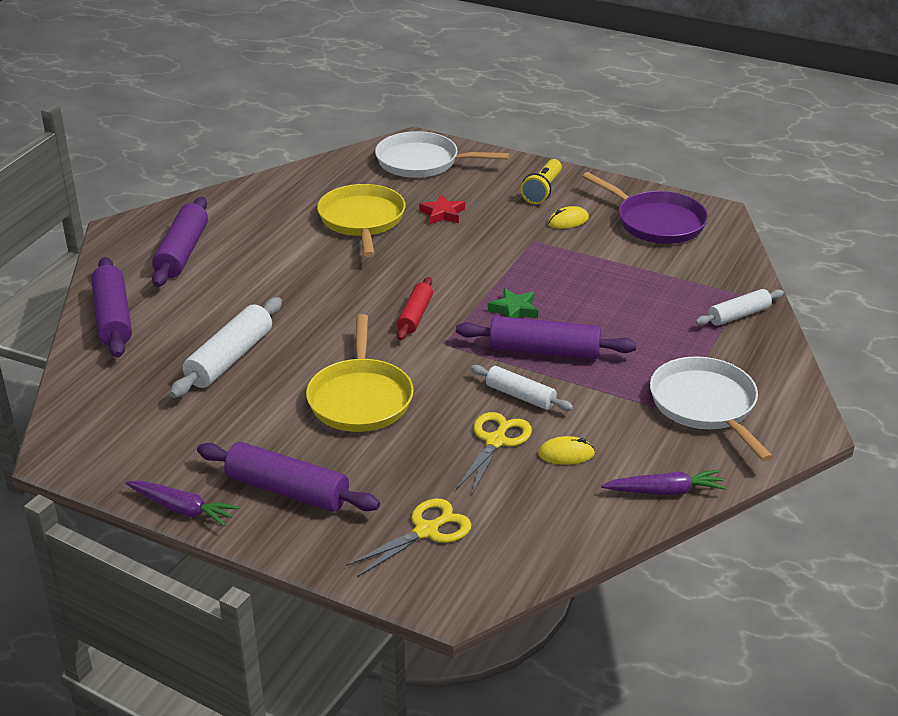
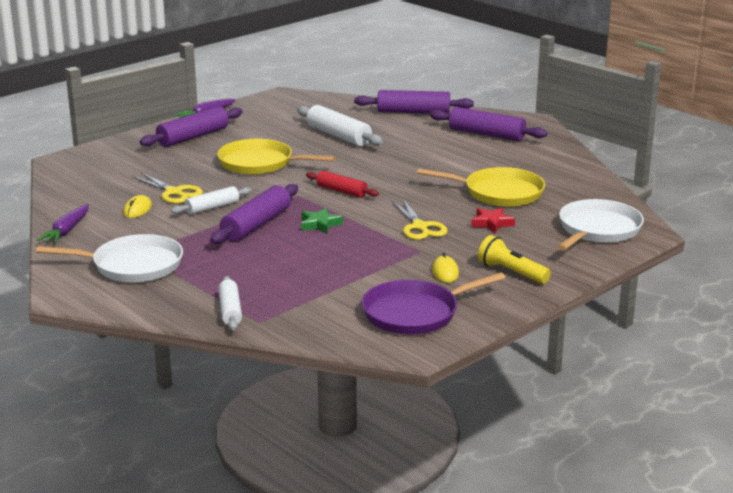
camera: 110 degrees right, 10 degrees down
(426, 531) = (118, 163): yellow scissors -> yellow scissors (420, 227)

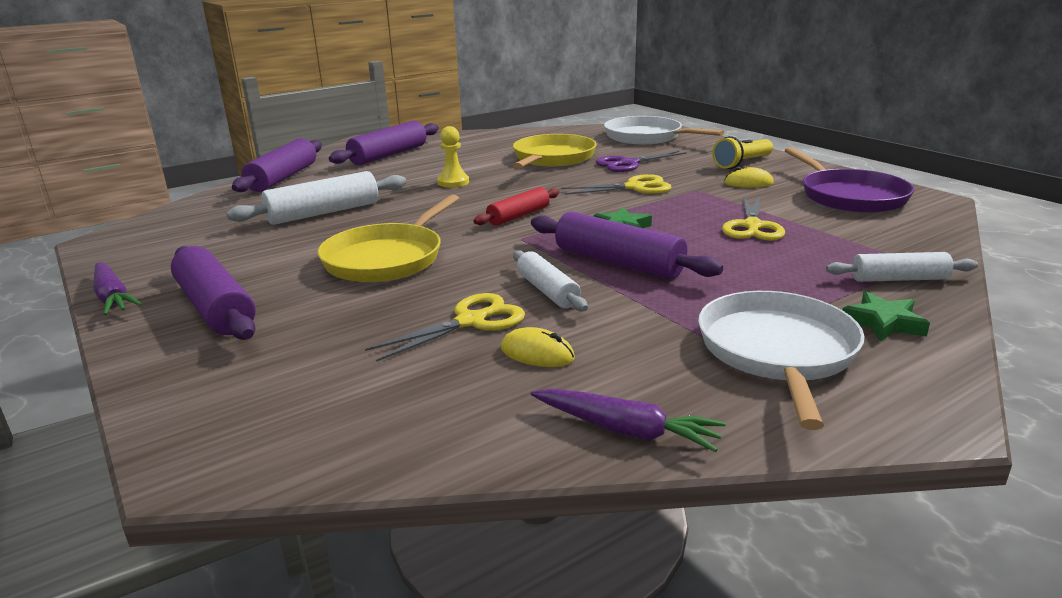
camera: 80 degrees left, 0 degrees up
(165, 297) = (883, 323): none -> green star
(330, 268) = (752, 226): none -> yellow scissors
(416, 164) = (453, 182): none -> yellow pawn
(492, 223) = (628, 164): red star -> purple scissors

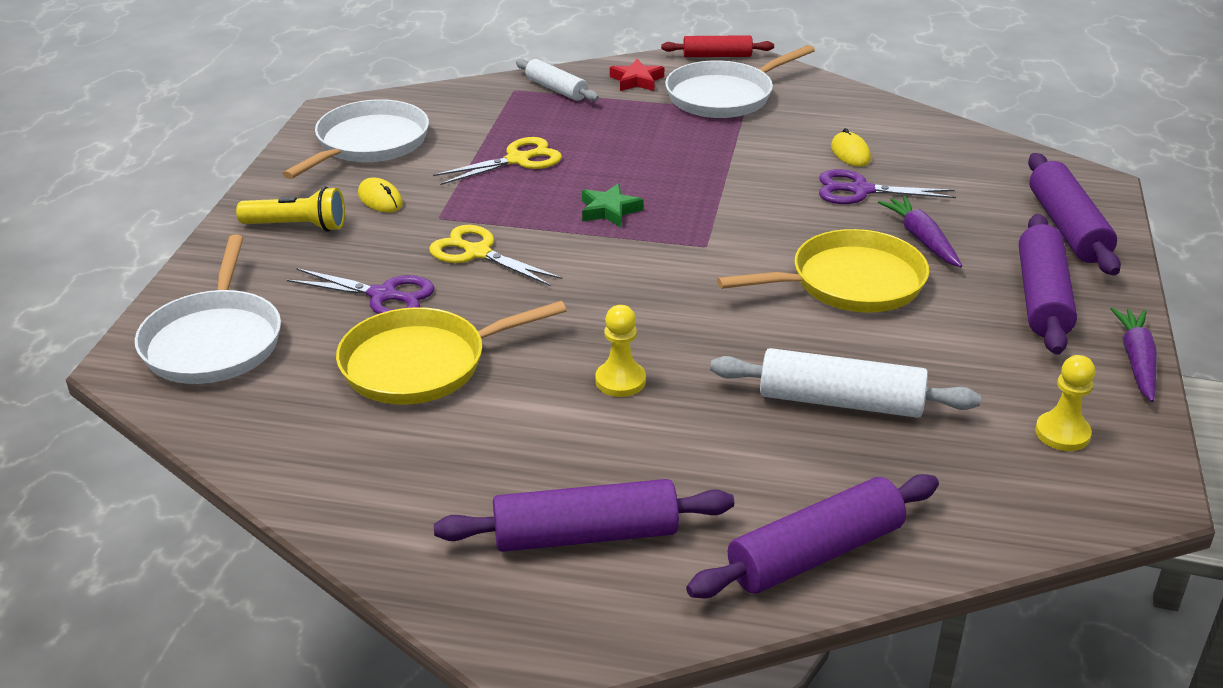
camera: 135 degrees left, 10 degrees up
(167, 245) = (1062, 433): none -> yellow pawn
(471, 321) = (860, 190): yellow scissors -> purple scissors
(518, 216) = (658, 275): red rolling pin -> red rolling pin (717, 56)
(547, 291) = (774, 187): white rolling pin -> none
(618, 262) = (683, 183): purple rolling pin -> purple rolling pin (1067, 228)
(626, 430) = (864, 105): purple carrot -> purple carrot (921, 239)
(849, 196) = (369, 143): purple pan -> white pan
(883, 323) = (637, 80): green star -> red star

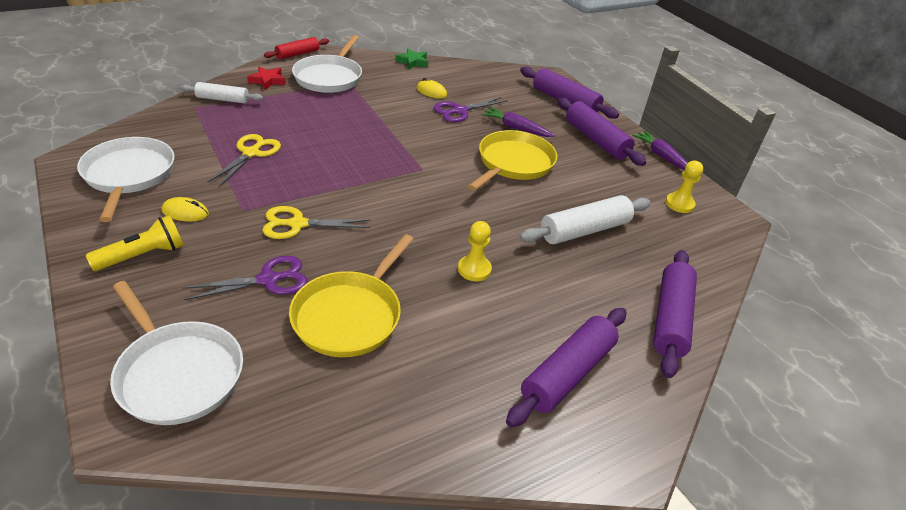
camera: 45 degrees left, 5 degrees up
(609, 210) = (346, 167): green star -> green star (413, 62)

